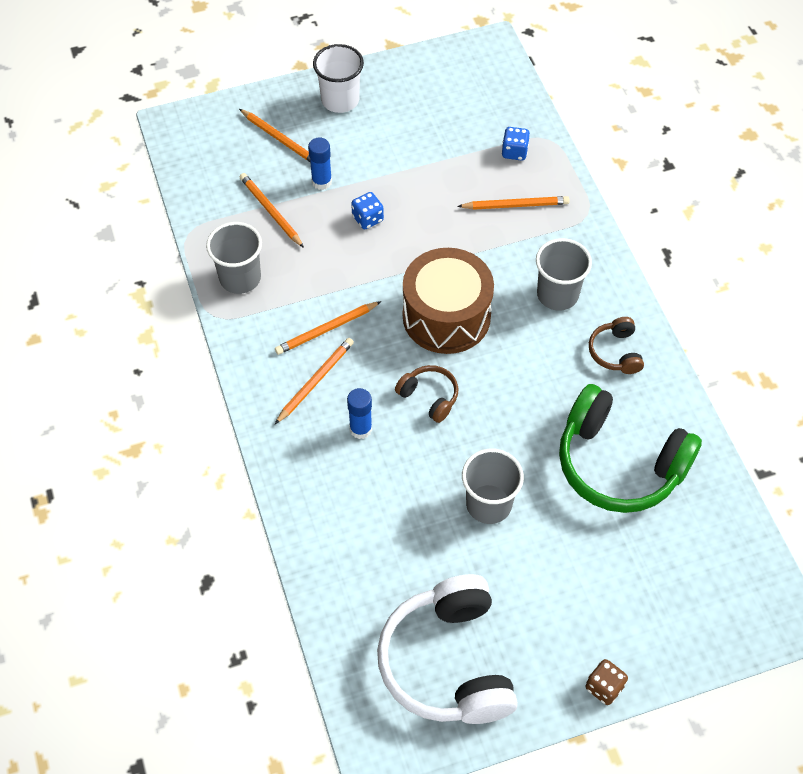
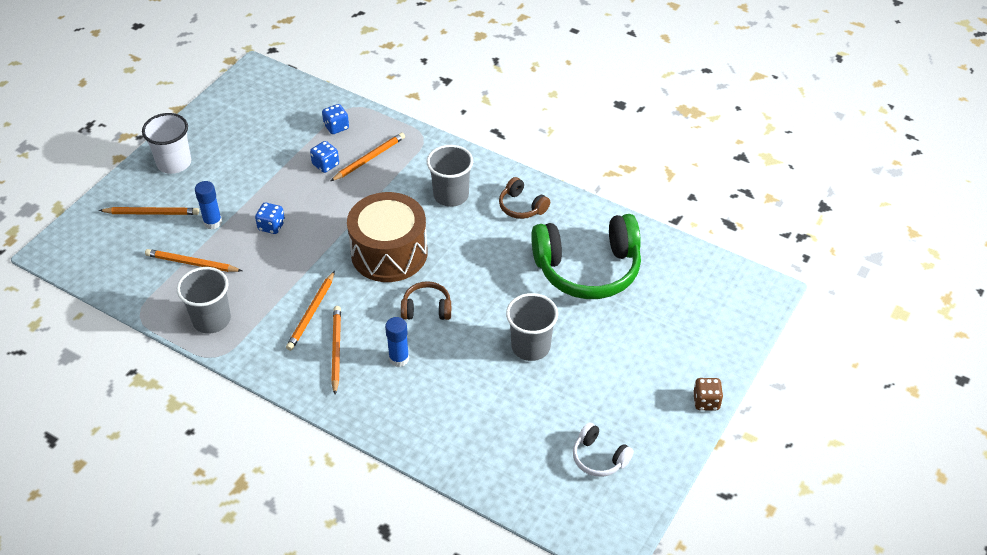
camera: 40 degrees left, 10 degrees down
(448, 662) = (599, 457): white headphones -> white headphones, size x0.46
(470, 186) = (325, 165): none -> blue dice

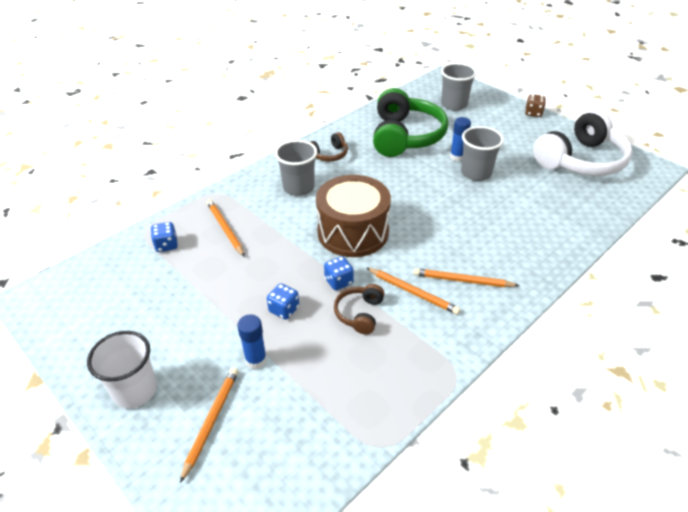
camera: 75 degrees left, 5 degrees down
(192, 263) = (313, 385): orange pencil -> none
(211, 320) = (404, 374): grey cup -> grey cup (454, 105)
(325, 165) = (216, 259): blue dice -> blue dice (338, 281)
(399, 359) = (478, 242): blue glue stick -> blue glue stick (457, 157)
(426, 309) = (425, 219): brown headphones -> brown headphones (359, 313)
(599, 457) = (580, 160): white headphones -> white headphones, size x2.16

